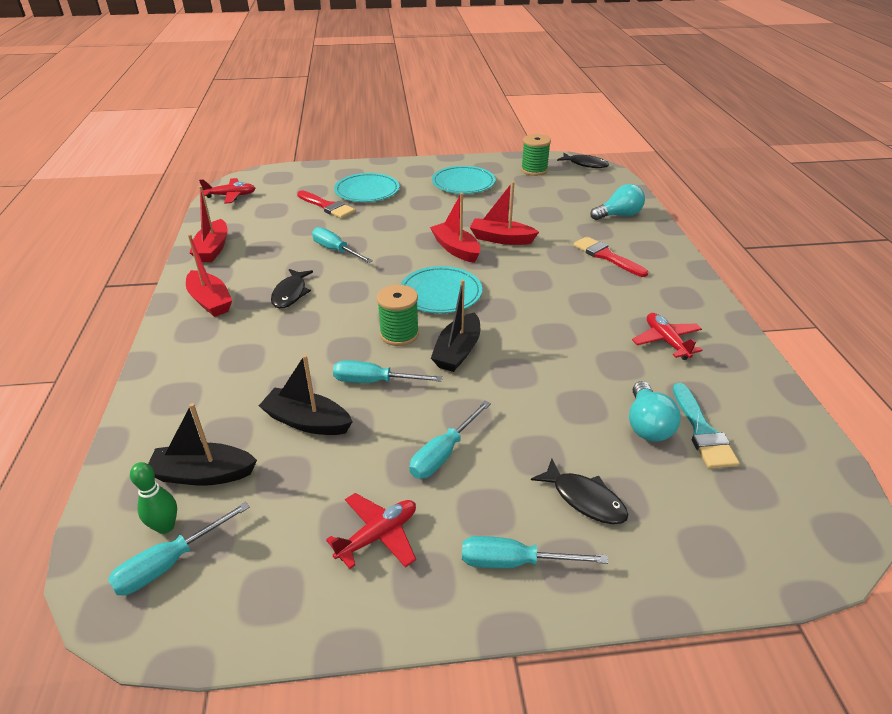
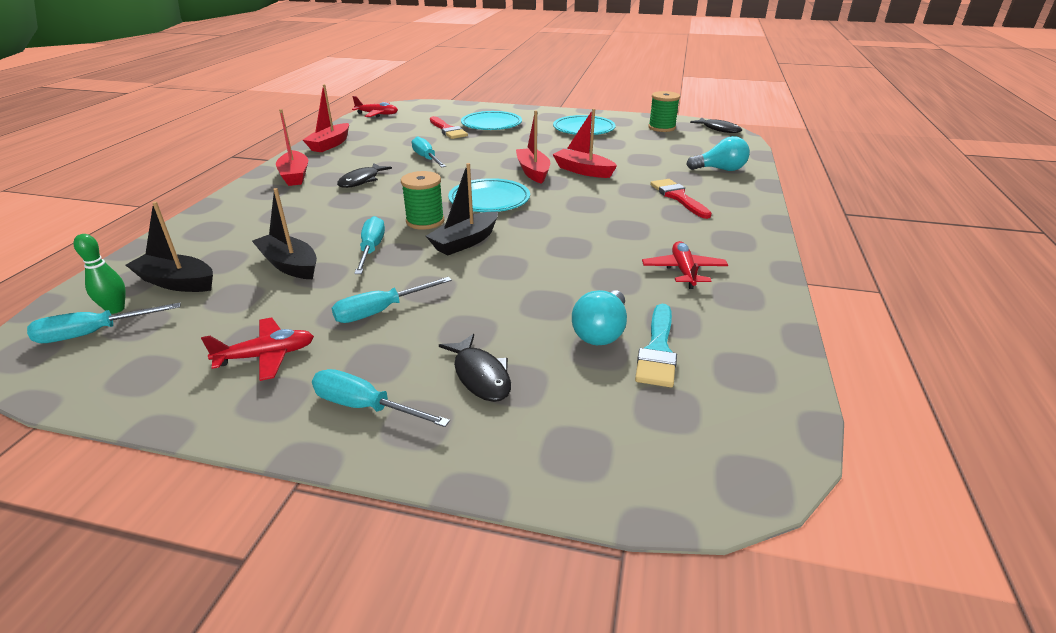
camera: 20 degrees right, 5 degrees down
(374, 381) = (371, 249): turquoise screwdriver -> turquoise screwdriver turned 60 degrees clockwise

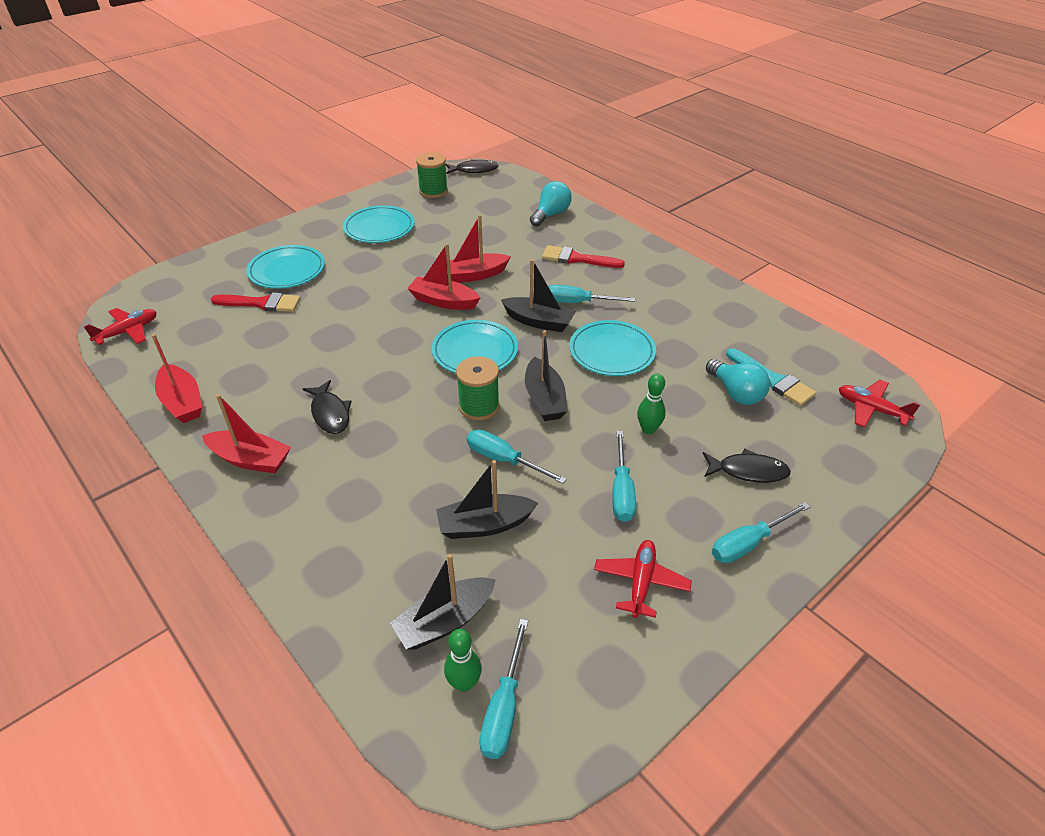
camera: 55 degrees left, 10 degrees up
(426, 158) = (326, 348): turquoise screwdriver -> turquoise screwdriver (578, 302)
(481, 299) = (648, 429): none -> green bowling pin
(563, 209) = (539, 321): none -> black boat
(570, 250) = (612, 351): none -> turquoise plate
(683, 271) = (688, 318): red plane -> red plane (871, 409)

